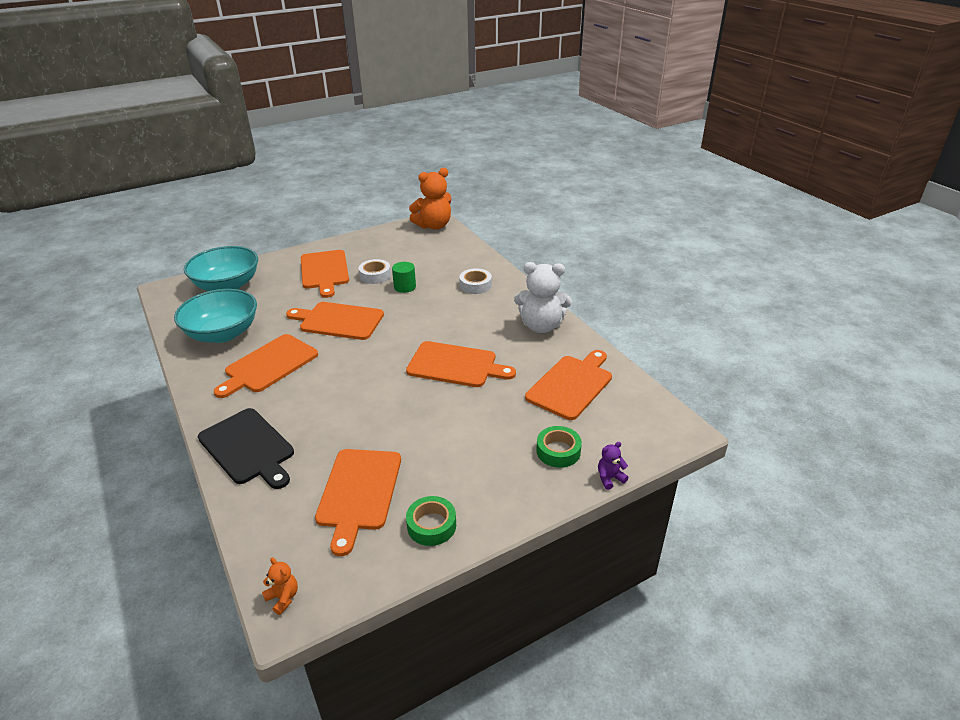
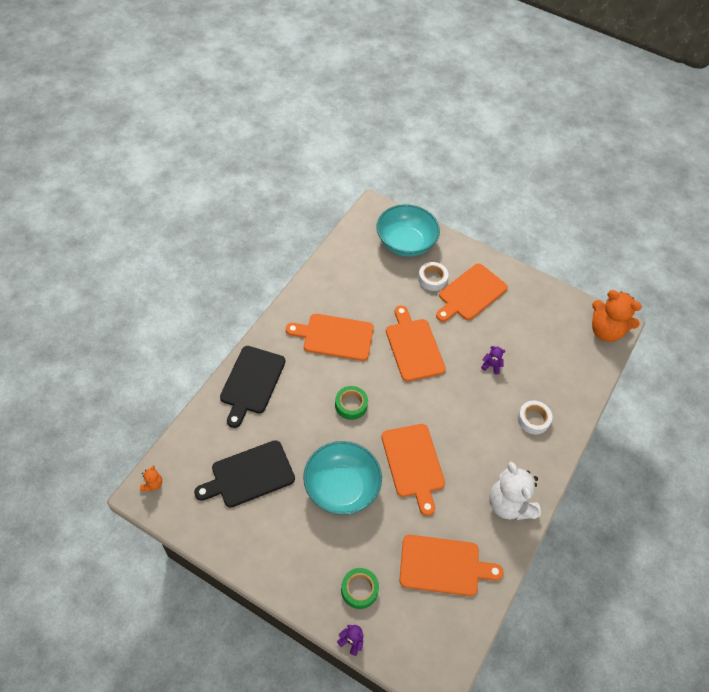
camera: 55 degrees right, 20 degrees up
(223, 333) = (350, 283): turquoise bowl -> turquoise bowl (341, 487)
(359, 492) = (249, 475): orange cutting board -> black cutting board
(375, 275) = (491, 333): white tape -> white tape (432, 279)
(405, 287) = (491, 365): green cylinder -> purple teddy bear
(431, 525) = (245, 537): green tape -> green tape (351, 405)

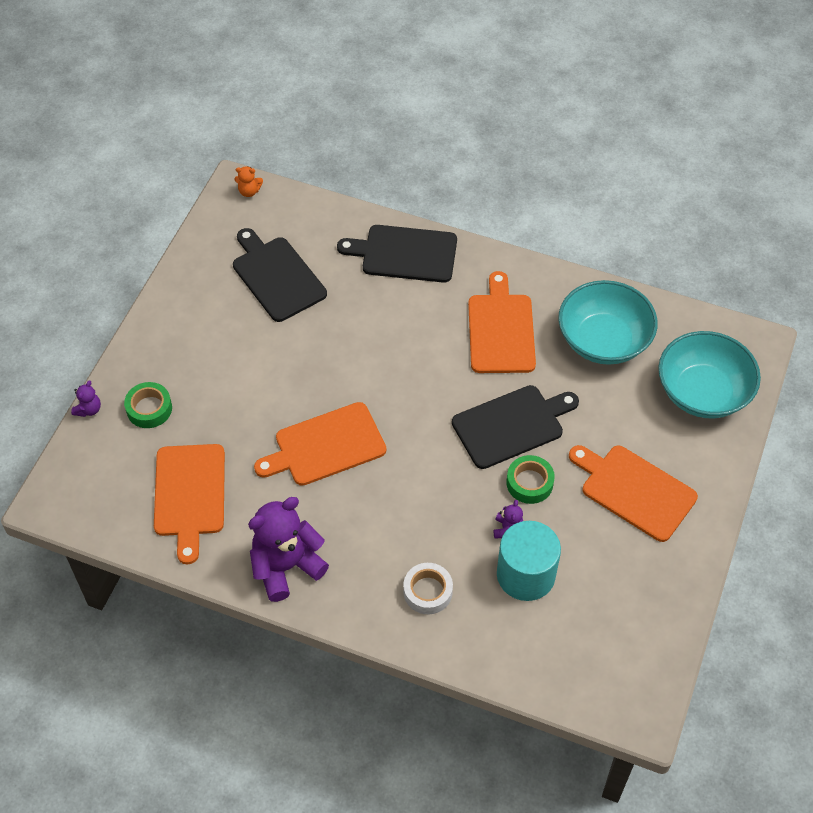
camera: 85 degrees right, 0 degrees up
(341, 487) = (277, 371): turquoise bowl -> turquoise bowl (603, 340)
(351, 405) = (397, 364): green tape -> green tape (529, 483)
(413, 347) = (511, 425): orange cutting board -> black cutting board
(432, 279) = (645, 436): white tape -> none
(509, 504) = (286, 566): white teddy bear -> purple teddy bear
(524, 363) = (526, 574): none -> turquoise cylinder
(605, 331) = (625, 697): orange teddy bear -> none

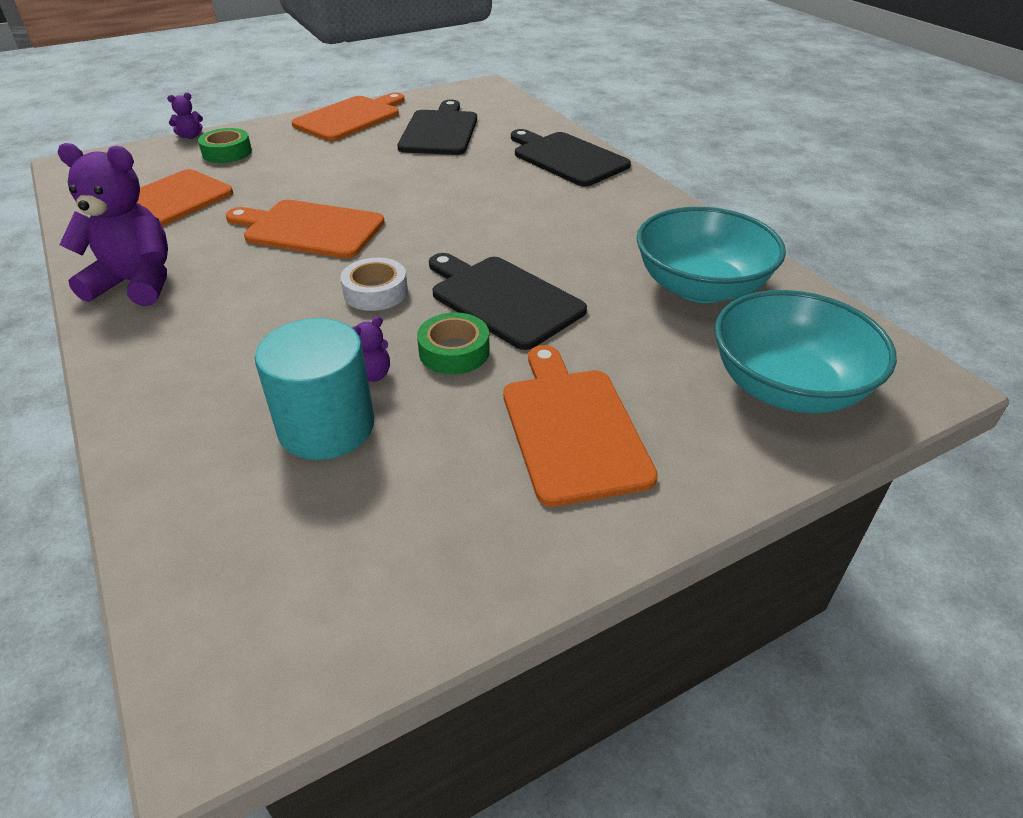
camera: 40 degrees right, 15 degrees down
(249, 191) = (490, 90): orange teddy bear -> none
(427, 591) = (209, 376): white tape -> white tape (375, 292)
(501, 330) = (592, 233): orange cutting board -> orange cutting board (350, 118)
(511, 425) = (503, 299): black cutting board -> black cutting board turned 150 degrees counterclockwise

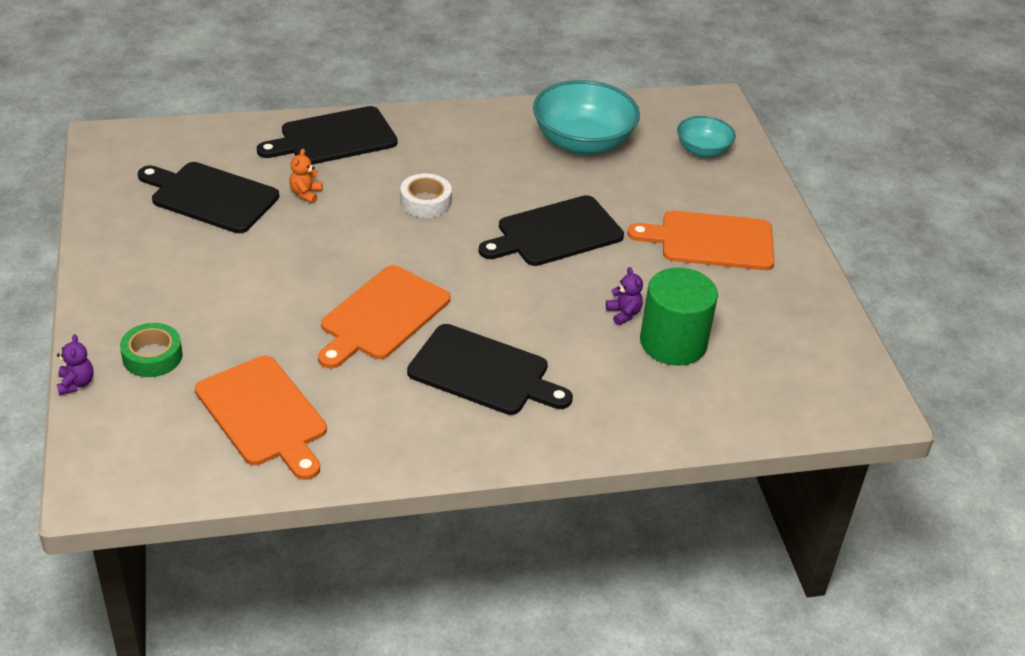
camera: 75 degrees left, 0 degrees up
(136, 283) = (427, 434): purple teddy bear -> none
(237, 297) = (483, 372): none -> black cutting board
(326, 426) = (673, 343): turquoise cylinder -> green cylinder
(350, 118) = (120, 251): orange cutting board -> none
(375, 292) = (514, 294): white tape -> white tape (425, 202)
(454, 351) = (612, 270): green tape -> none
(472, 163) = (305, 194): none -> orange teddy bear
(787, 387) = (703, 150): turquoise bowl -> turquoise bowl, size x0.55

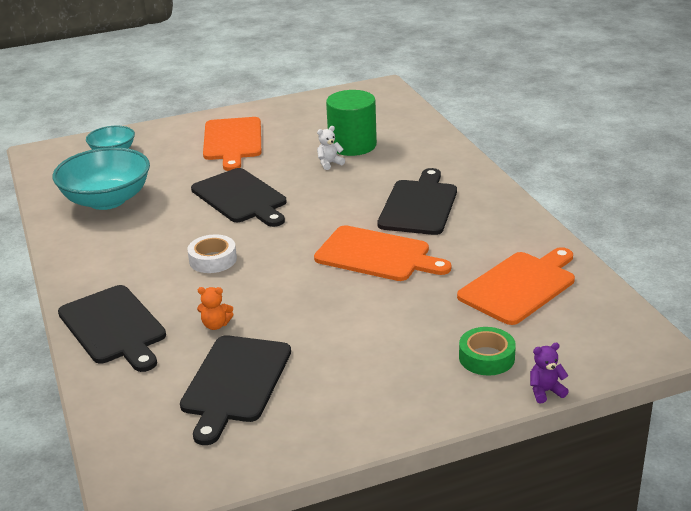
camera: 95 degrees left, 10 degrees down
(623, 314) = (329, 163): purple teddy bear -> white teddy bear

